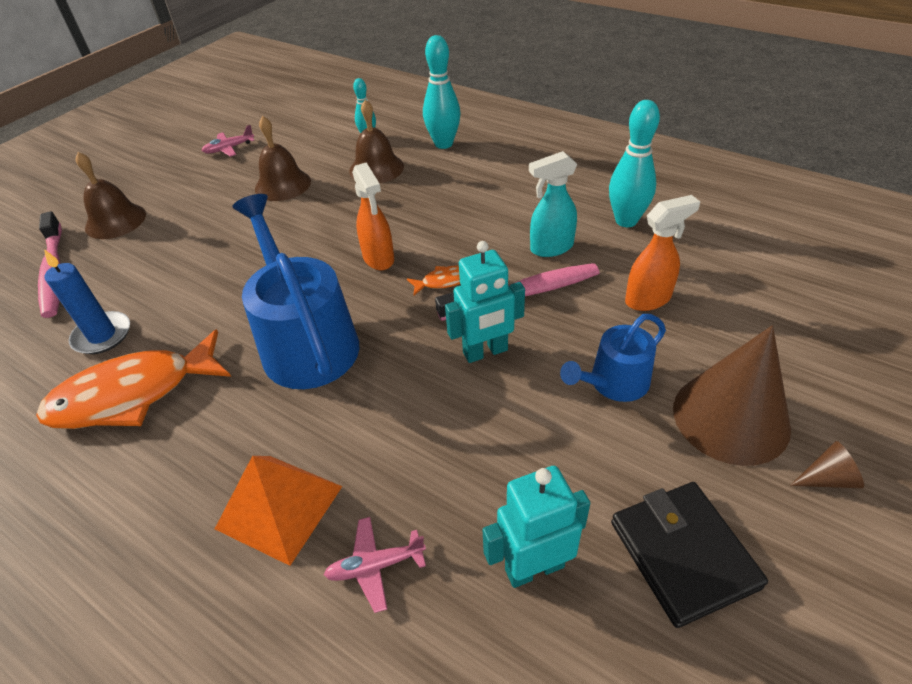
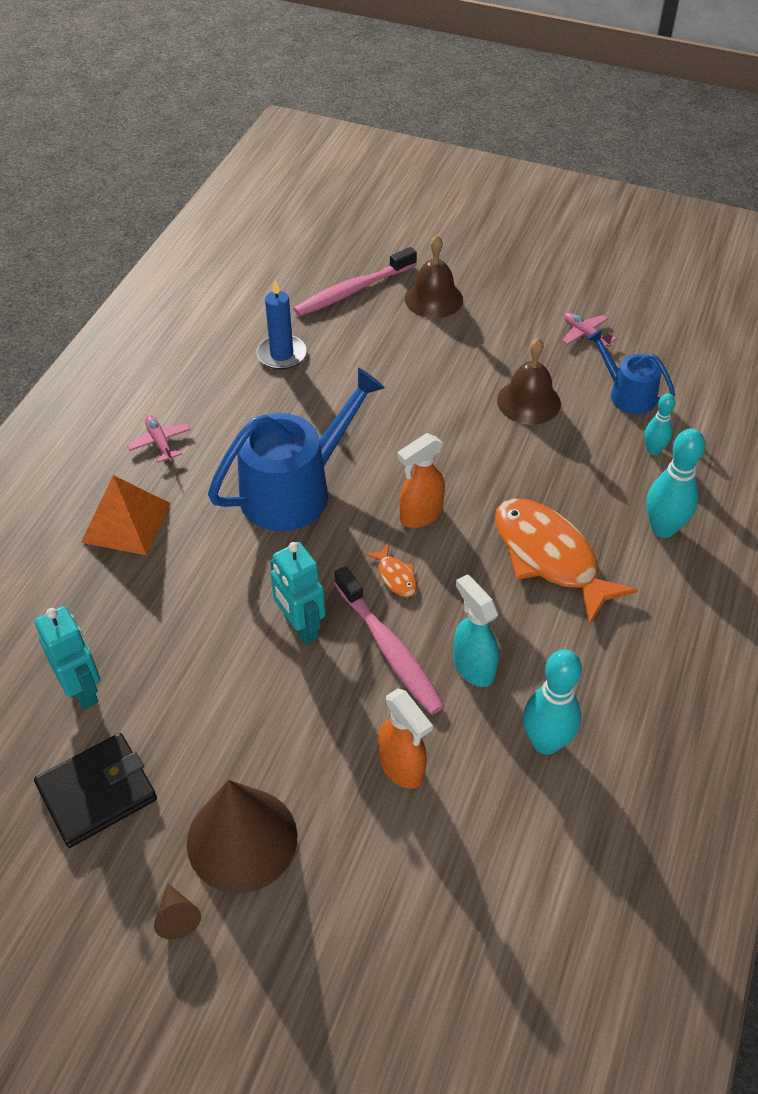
camera: 75 degrees right, 5 degrees up
(133, 394) = (222, 399): orange fish -> orange fish (550, 557)
(375, 566) = (81, 591): pink plane -> pink plane (160, 442)
(376, 168) = (586, 474): brown bell -> none
(614, 383) = (274, 737): blue watering can -> blue watering can (627, 394)

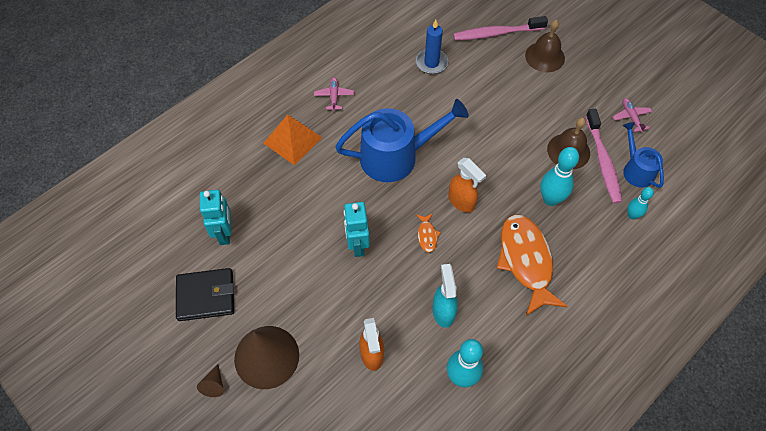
camera: 25 degrees right, 10 degrees up
(389, 649) = (401, 280): pink toothbrush -> pink toothbrush (603, 161)
(420, 515) = (461, 202): orange spray bottle -> orange spray bottle turned 120 degrees counterclockwise
(663, 529) = (608, 271): turquoise bowling pin -> turquoise bowling pin (550, 199)

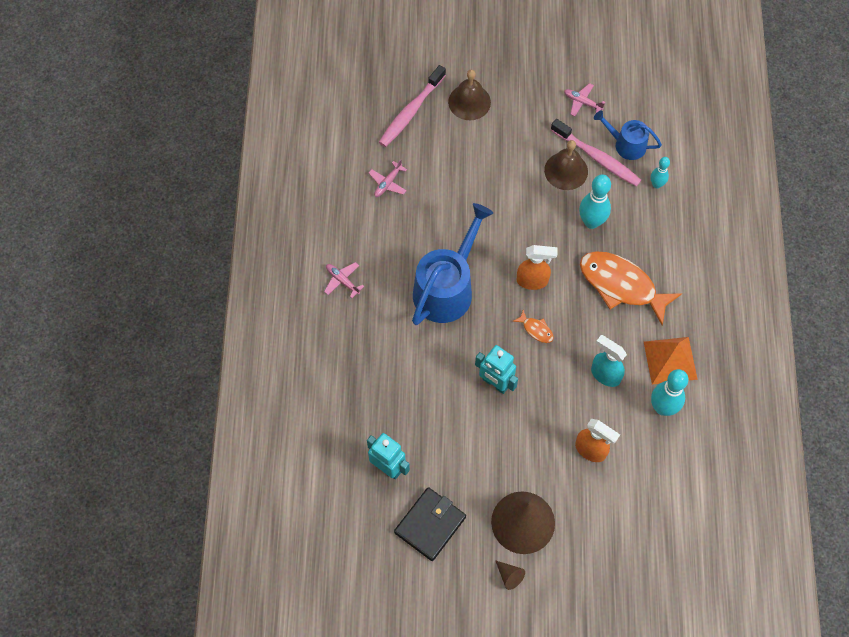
camera: 45 degrees left, 5 degrees up
(293, 140) = (352, 347): orange pyramid -> orange pyramid (670, 360)
(431, 63) = (388, 183): blue candle -> pink plane

